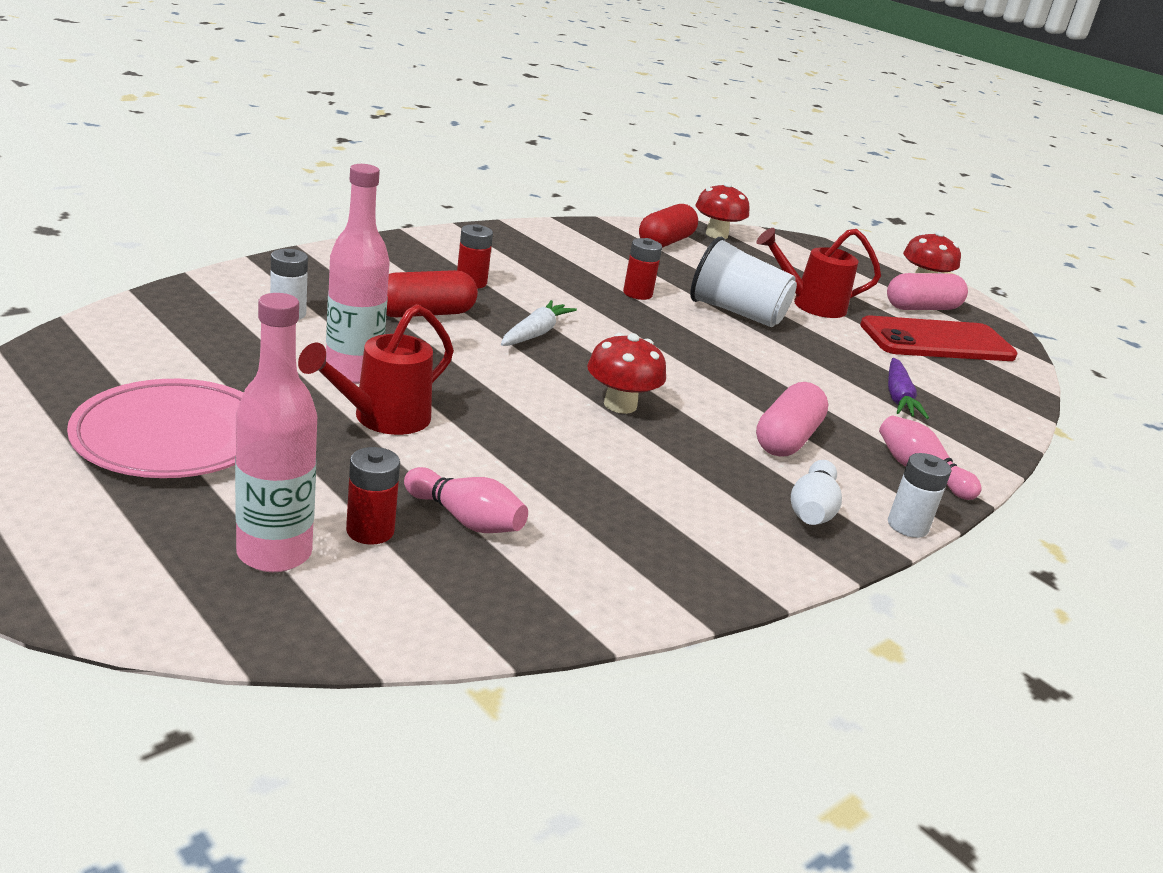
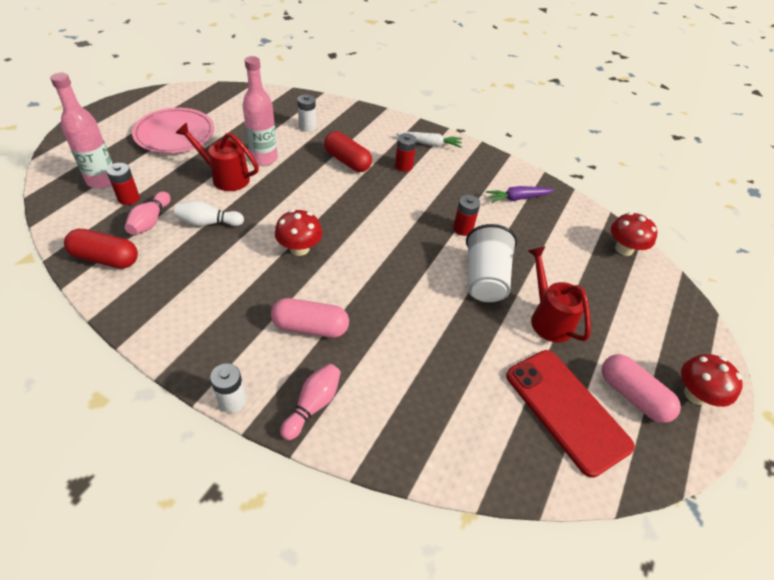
camera: 70 degrees right, 20 degrees up
(535, 333) = (361, 201): white carrot -> white carrot (430, 144)
(665, 242) = (571, 226): red capsule -> red capsule (106, 258)
(812, 510) = (226, 348): white bowling pin -> white bowling pin (208, 223)
(898, 397) = (426, 386): purple carrot -> purple carrot (517, 198)

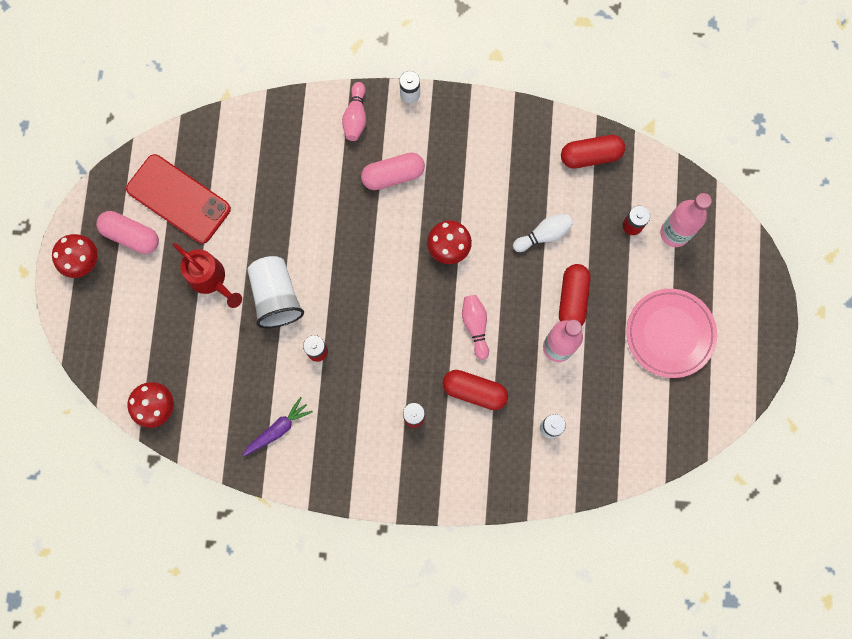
camera: 160 degrees right, 30 degrees up
(150, 221) = (591, 210): pink bowling pin -> pink bowling pin (475, 326)
(226, 177) = (572, 299): red watering can -> red capsule
(430, 144) = (404, 474): white carrot -> none

